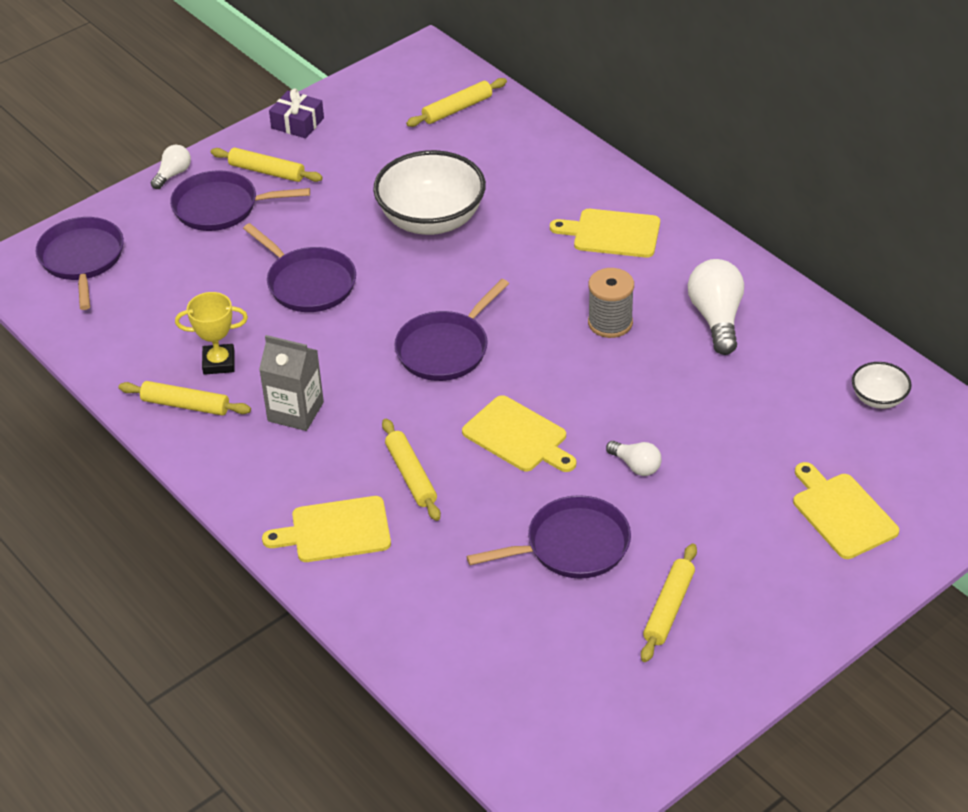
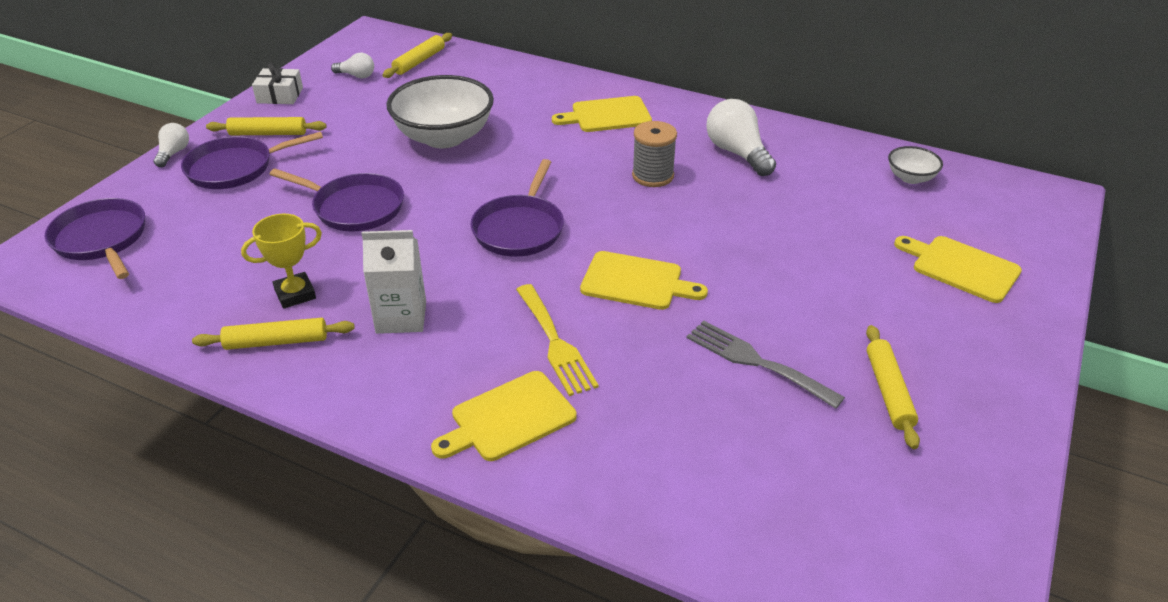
camera: 25 degrees left, 5 degrees down
(295, 411) = (401, 317): grey carton -> white carton
(297, 123) = (280, 95): purple gift -> white gift
(411, 475) = (555, 343): yellow rolling pin -> yellow fork
(572, 545) = (756, 362): purple pan -> grey fork
(636, 466) = (760, 277): white light bulb -> white light bulb (356, 76)

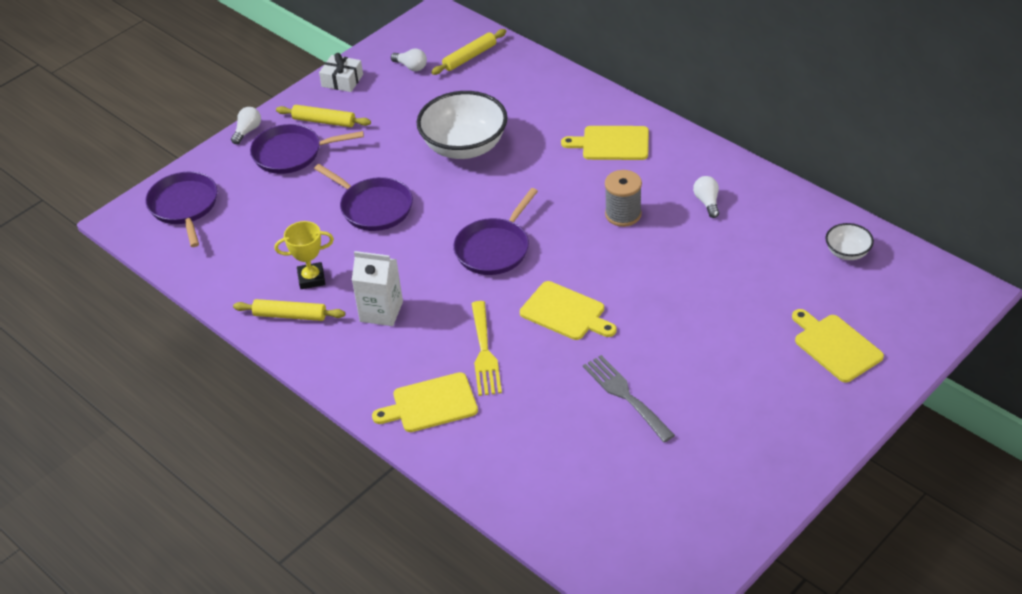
camera: 20 degrees right, 5 degrees up
(737, 153) = (707, 202): white light bulb -> white light bulb, size x0.56
(888, 391) = (711, 437): yellow rolling pin -> none

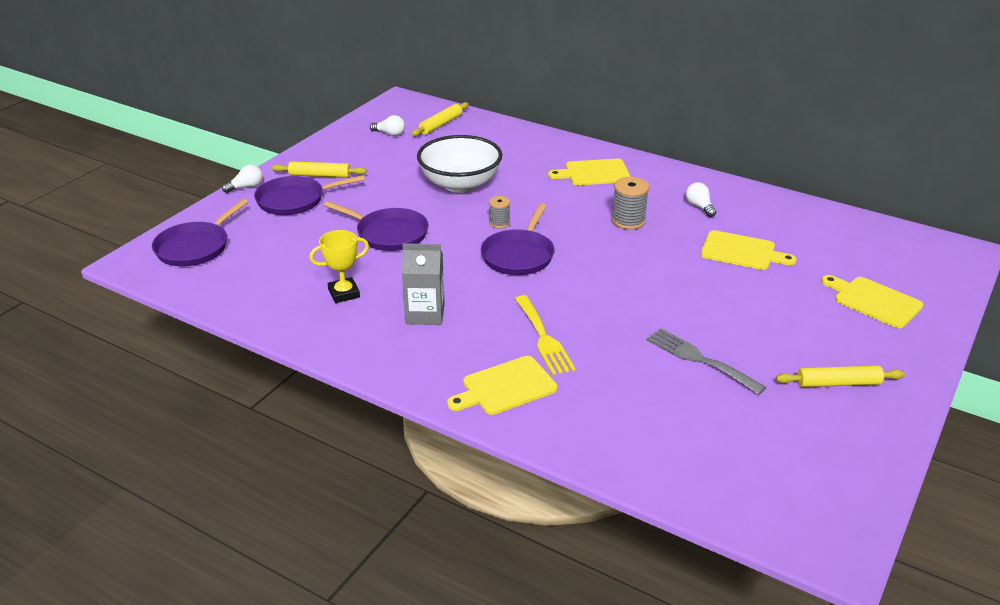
camera: 15 degrees left, 10 degrees down
(184, 206) = (195, 247): purple pan -> purple pan turned 120 degrees counterclockwise
(247, 131) = (246, 187): white light bulb -> white light bulb turned 45 degrees clockwise
(290, 315) = (330, 326): yellow rolling pin -> yellow rolling pin (838, 383)
(342, 80) = (328, 146): white gift -> none
(381, 311) = (425, 314): white carton -> grey carton
(488, 204) = (499, 223): none -> grey spool
(565, 312) = (609, 298): yellow cutting board -> yellow cutting board (741, 251)
(847, 252) = (842, 232): white bowl -> none

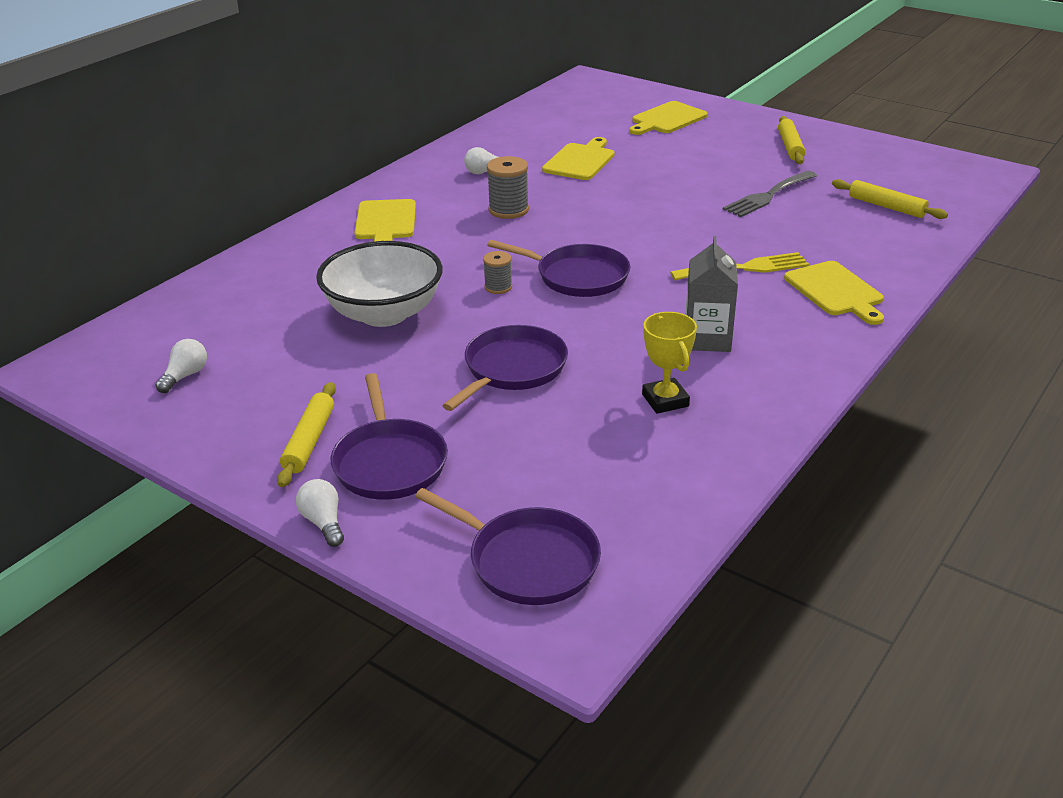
camera: 85 degrees left, 0 degrees up
(441, 124) = (178, 329): yellow rolling pin -> yellow rolling pin (886, 206)

